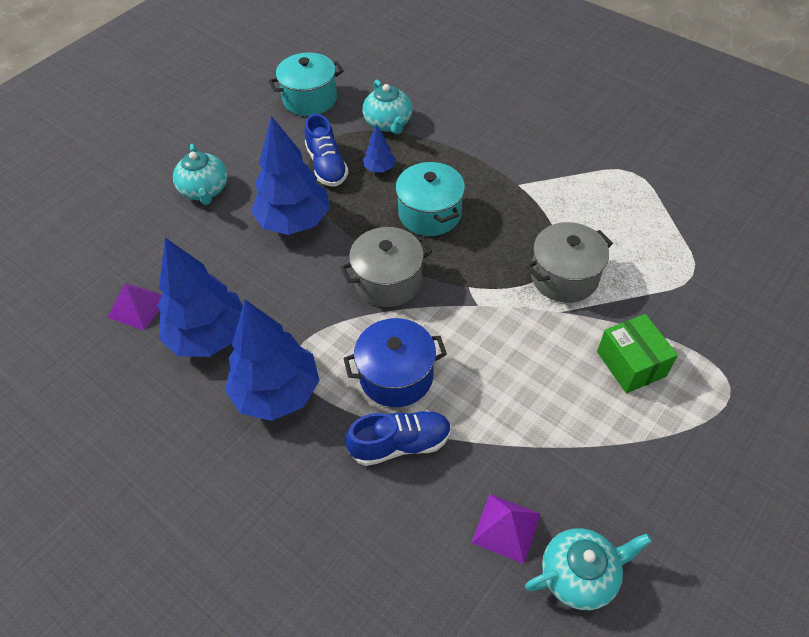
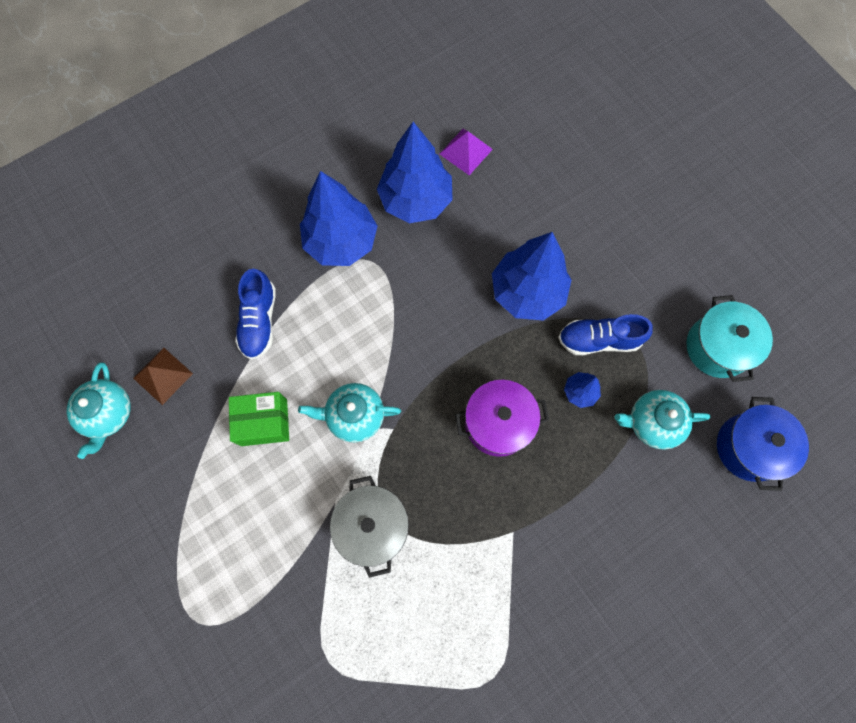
camera: 105 degrees right, 20 degrees up
(205, 190) = (595, 220): turquoise teapot -> turquoise teapot (354, 416)
(388, 281) = (424, 358): grey pot -> none
(396, 376) = (321, 336): blue pot -> blue pot (749, 447)
(430, 214) = (498, 423): turquoise pot -> purple pot
(506, 528) = (163, 375): purple pyramid -> brown pyramid
(631, 364) = (255, 542): green box -> green box (264, 422)

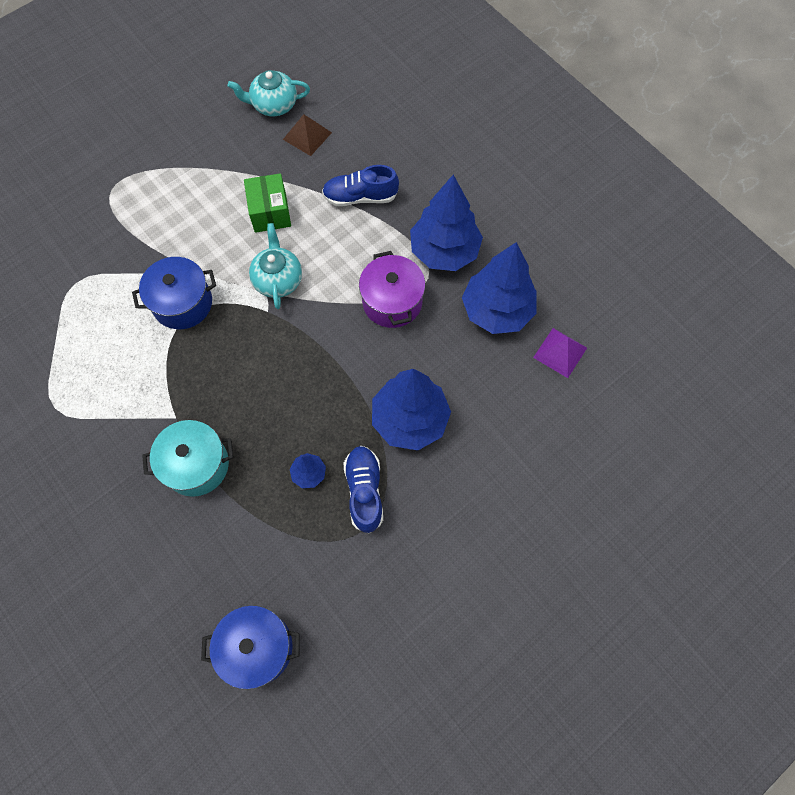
camera: 85 degrees right, 5 degrees down
(372, 526) = (182, 303): grey pot -> blue pot
(498, 423) = (275, 399): purple pot -> purple pot (392, 302)
(652, 422) = (280, 546): turquoise teapot -> none
(717, 347) = (365, 617): turquoise pot -> turquoise pot (196, 465)

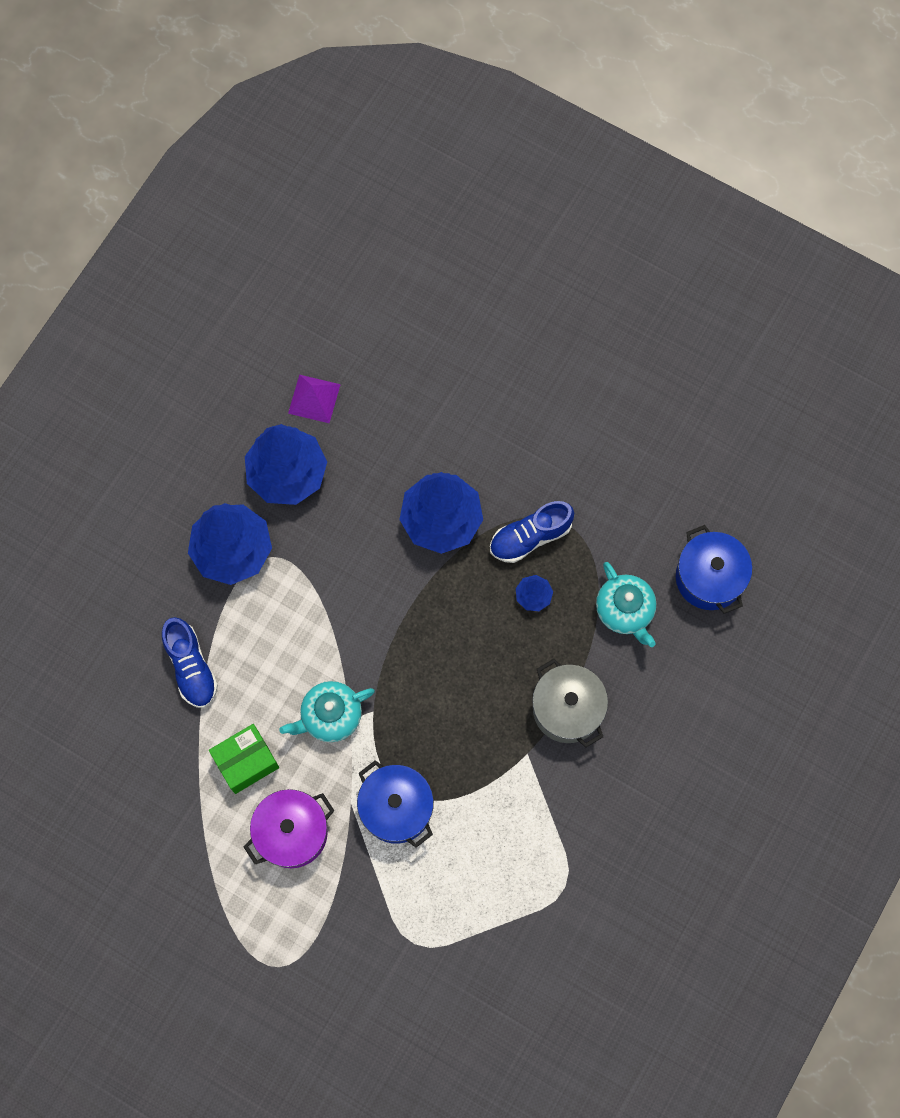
camera: 110 degrees left, 5 degrees up
(196, 465) = (567, 709): turquoise pot -> grey pot
(273, 105) = (89, 823): turquoise teapot -> turquoise teapot (625, 610)
(307, 136) = (123, 763): brown pyramid -> none
(392, 302) = (314, 584): purple pot -> purple pot (292, 832)

